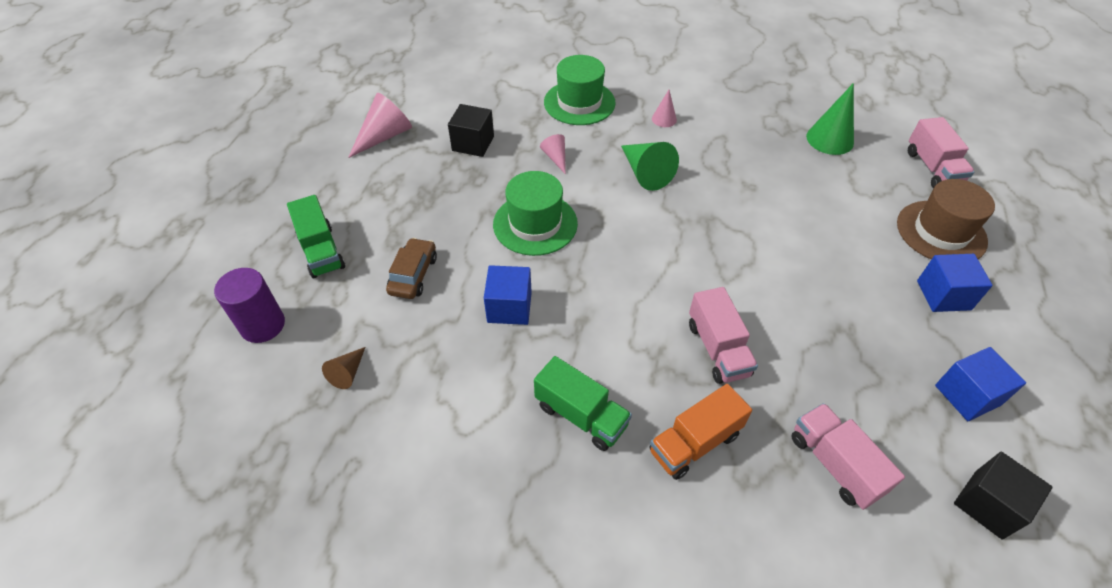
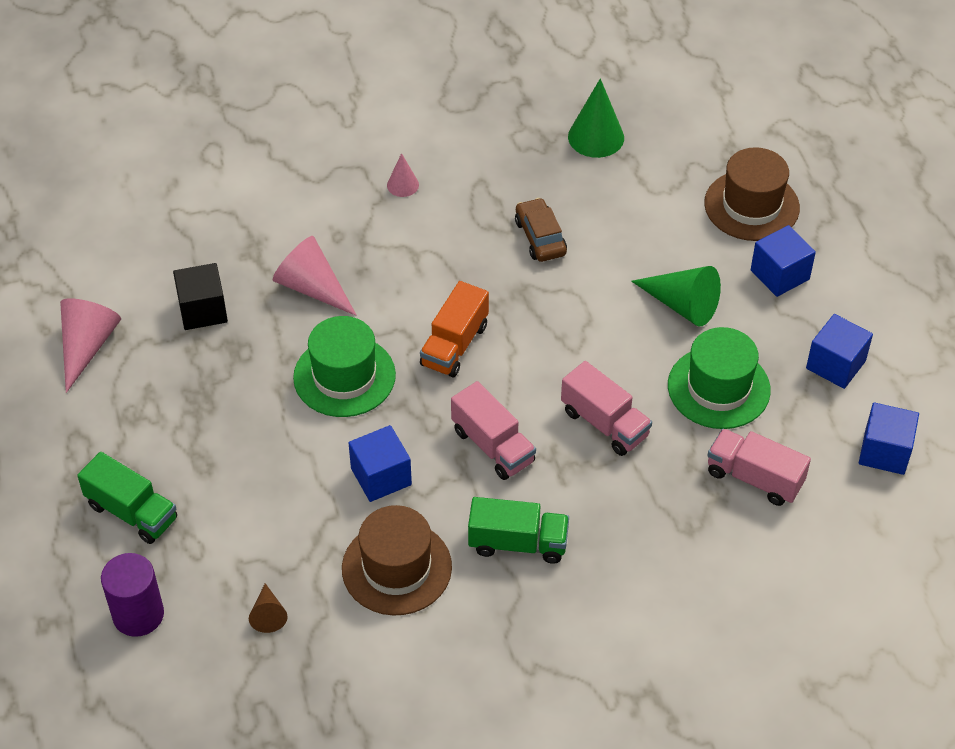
camera: 30 degrees left, 0 degrees up
(413, 275) = (255, 490): brown car -> brown car (540, 237)
(469, 385) = (396, 568): none -> brown hat
(556, 158) = (312, 287): pink cone -> pink cone, size x1.79
(579, 103) = (290, 203): green hat -> green hat (718, 388)
(645, 173) = (423, 264): green cone -> green cone (682, 305)
(694, 443) = (630, 517): orange truck -> orange truck (454, 345)
(932, 168) = (714, 131): pink truck -> pink truck (493, 446)
(988, 504) = (884, 452): black cube -> blue cube

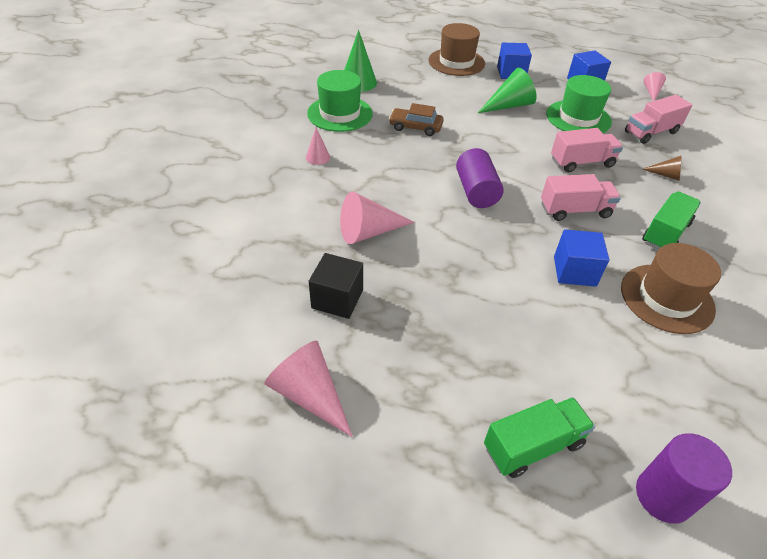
camera: 60 degrees left, 5 degrees down
(268, 614) = (691, 394): brown cone -> brown cone (666, 175)
(344, 376) = (466, 250): green hat -> green hat (340, 114)
(454, 345) = (476, 191): orange truck -> purple cylinder
(884, 452) = (651, 92): blue cube -> pink cone

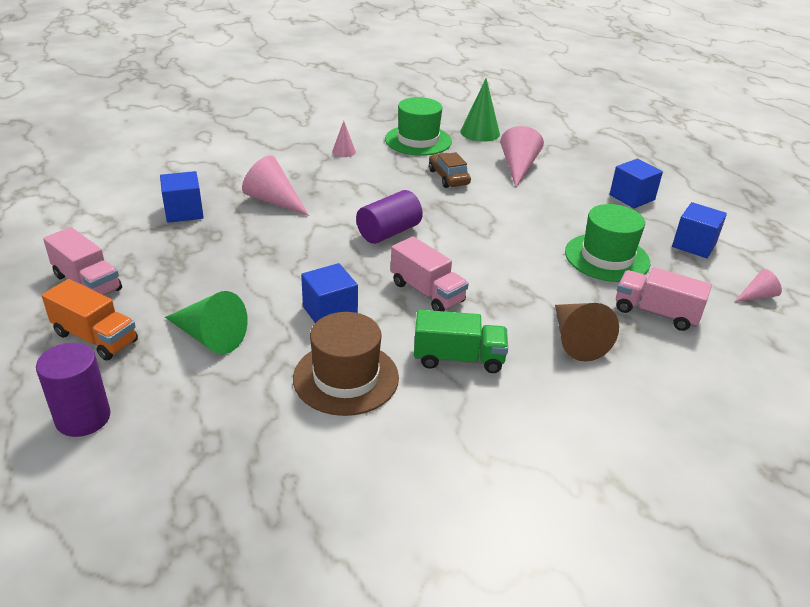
camera: 55 degrees right, 10 degrees down
(310, 394) = (82, 231): pink cone -> pink cone (518, 167)
(337, 299) = (184, 212): black cube -> blue cube
(456, 62) = (599, 164): brown hat -> none
(509, 105) = (563, 212): green cone -> green cone (209, 337)
(533, 446) = (95, 337): green truck -> orange truck
(582, 162) = (519, 278): pink truck -> pink truck (87, 283)
(666, 175) = (575, 340): brown cone -> brown cone, size x1.79

